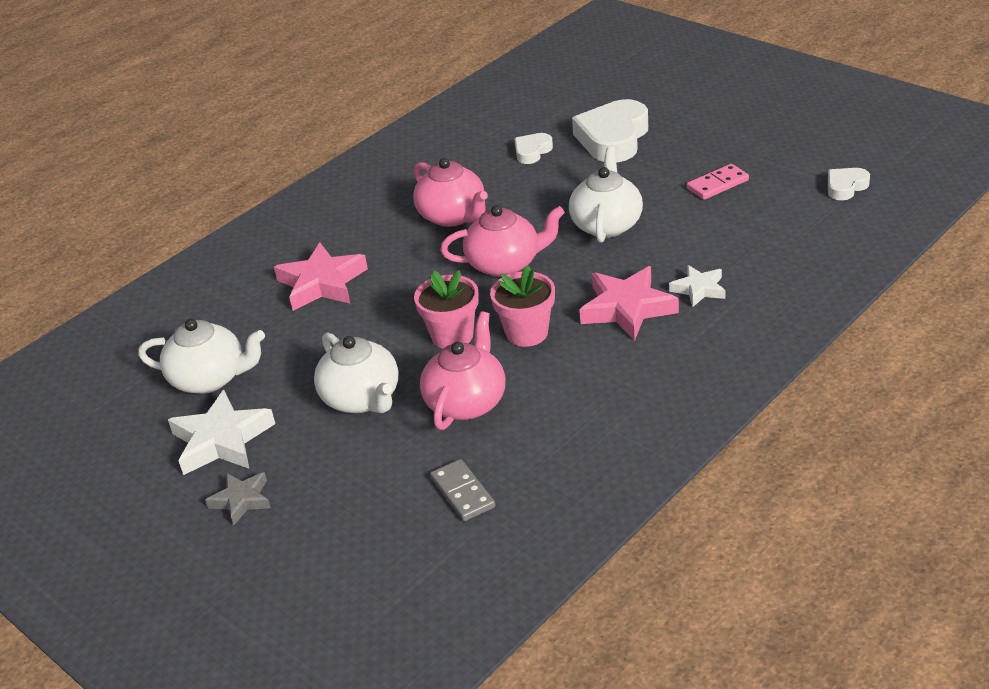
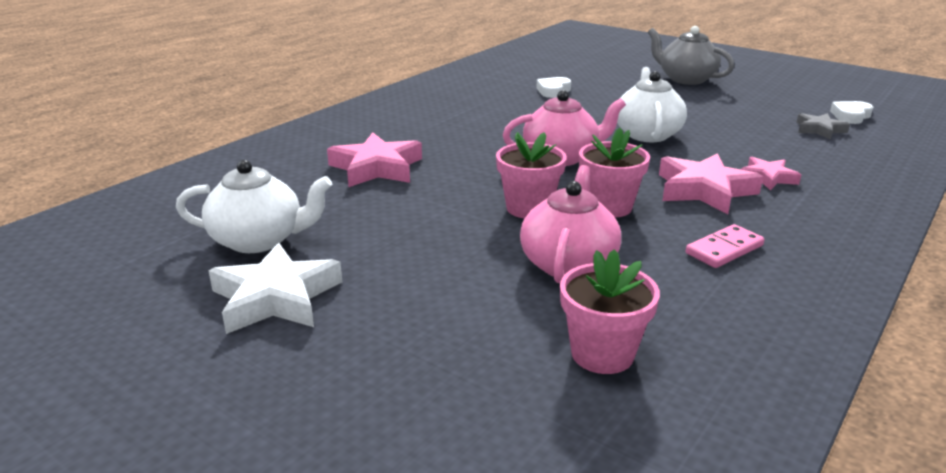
camera: 10 degrees left, 10 degrees down
(241, 500) = (306, 362): grey star -> grey star (819, 130)
(362, 399) = (443, 259): white teapot -> none
(453, 216) = (496, 126): pink teapot -> none
(463, 492) = (602, 354): grey domino -> pink flower pot
(613, 138) = (622, 85): white heart -> none
(692, 123) = (685, 79): none -> grey teapot
(699, 289) = (767, 177): white star -> pink star
(717, 184) = (733, 112): pink domino -> pink domino (724, 249)

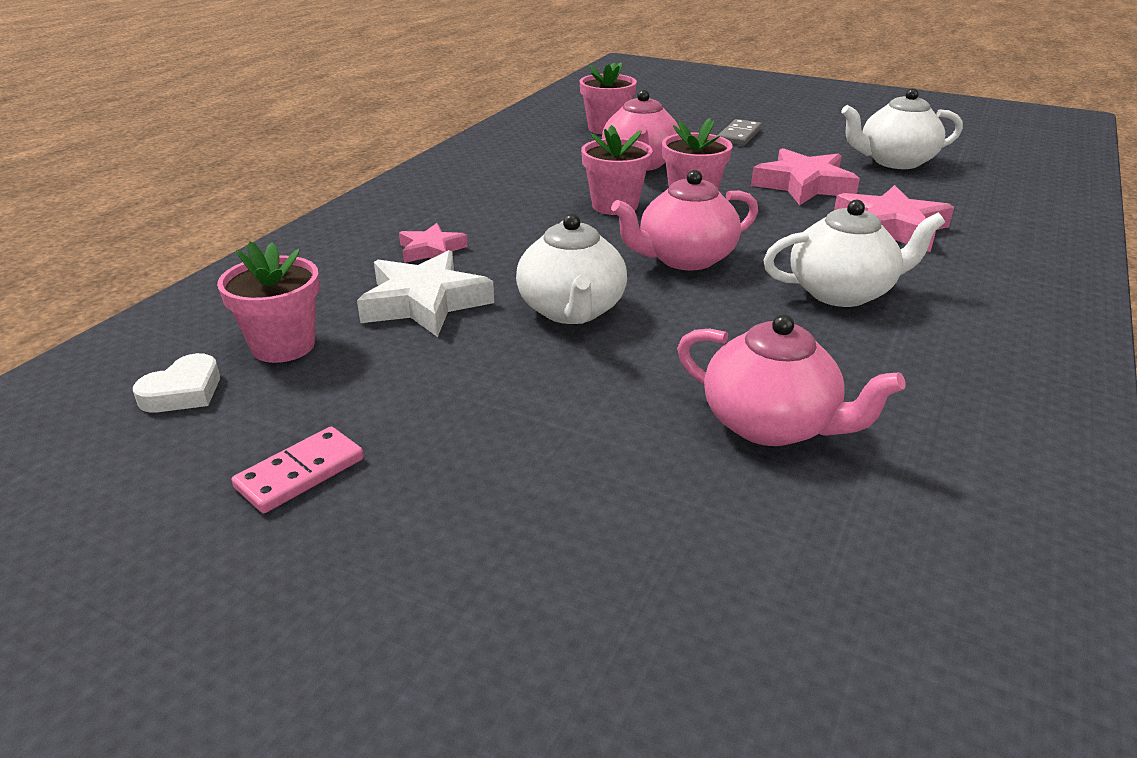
camera: 170 degrees right, 5 degrees up
(276, 297) = (827, 136): white star -> white star (424, 302)
(401, 311) = (739, 135): none -> grey domino
(467, 131) = (842, 292): none -> white teapot
(553, 91) = (771, 424): white heart -> pink teapot
(685, 79) = (460, 522): grey teapot -> none
(704, 190) = (513, 229): pink star -> pink star (803, 185)
(724, 249) = (513, 180): pink domino -> pink domino (300, 473)
(819, 130) = (283, 346): grey star -> pink flower pot

